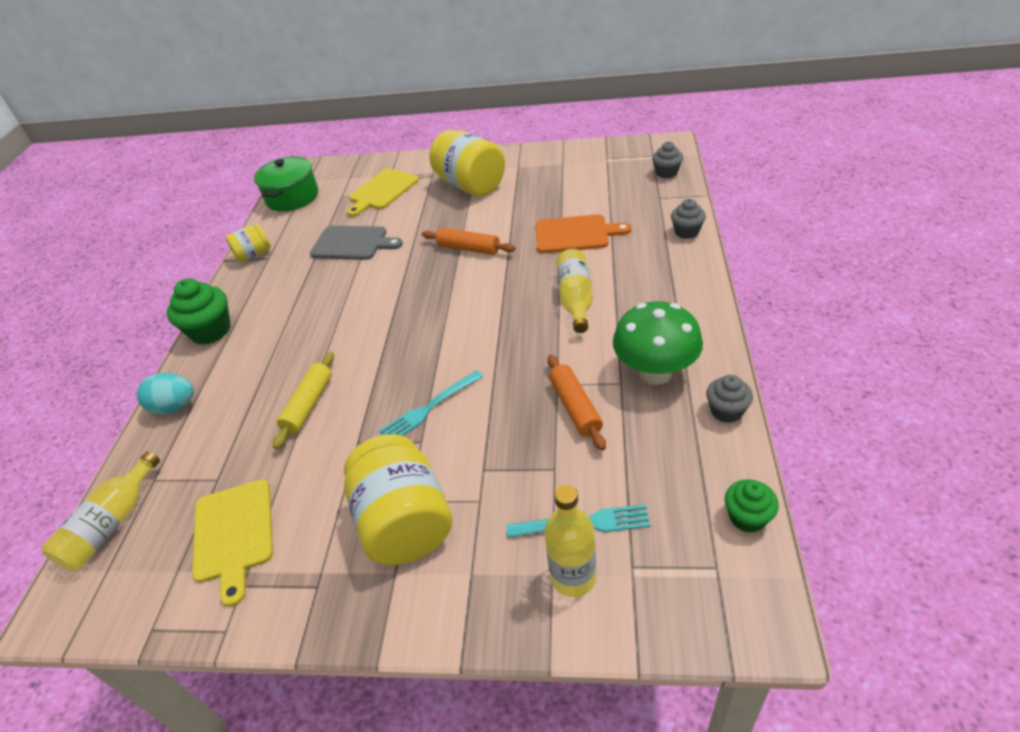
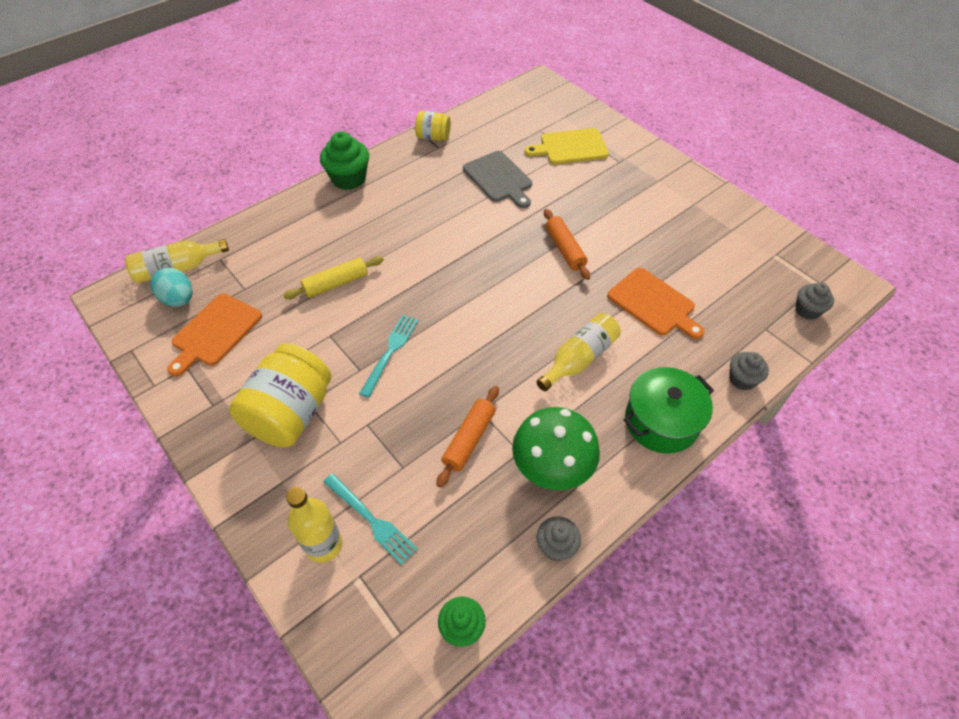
camera: 40 degrees right, 10 degrees up
(174, 406) = (277, 218): turquoise egg -> turquoise egg (179, 299)
(233, 534) = (215, 332): yellow cutting board -> orange cutting board
(292, 197) = (509, 105): green pot -> green pot (661, 421)
(429, 408) = (390, 351): turquoise fork -> turquoise fork turned 105 degrees clockwise
(471, 185) = (637, 193): yellow jar -> none

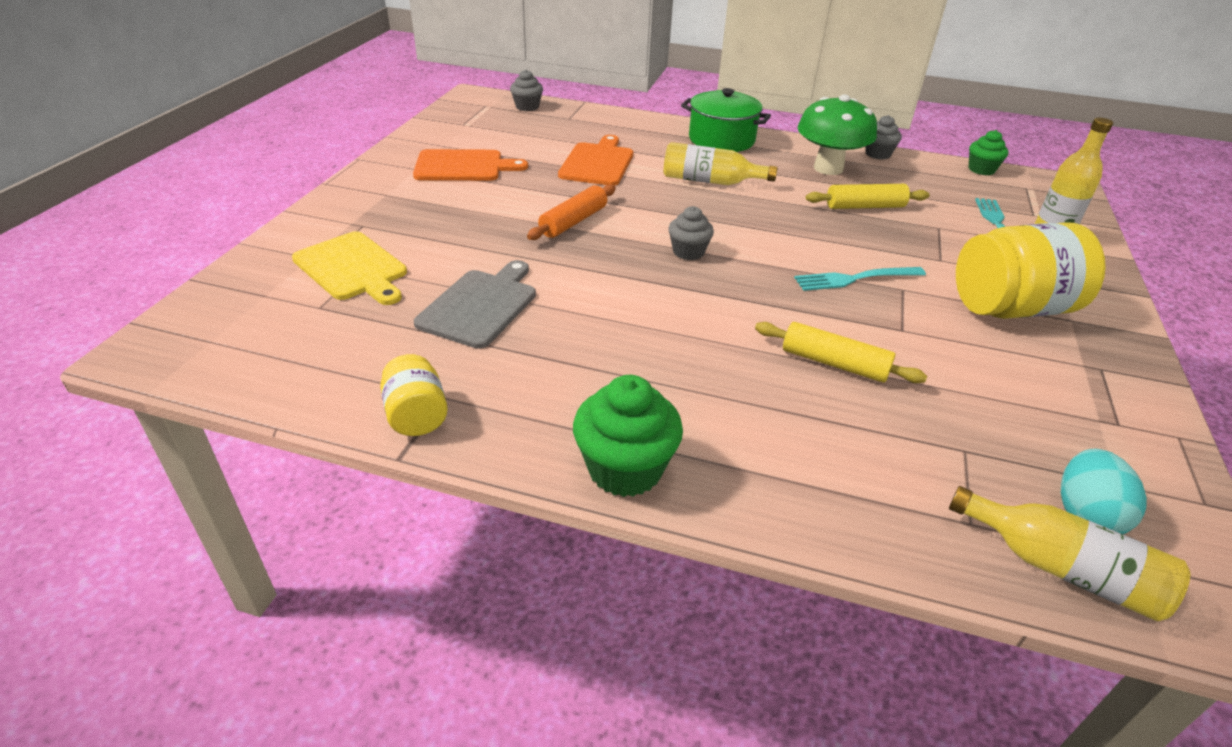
camera: 125 degrees left, 15 degrees down
(215, 332) = (1051, 432): orange cutting board -> orange cutting board (463, 166)
(469, 439) = (865, 207): orange rolling pin -> yellow rolling pin
(742, 379) = (637, 120): grey cupcake -> grey cupcake (688, 252)

